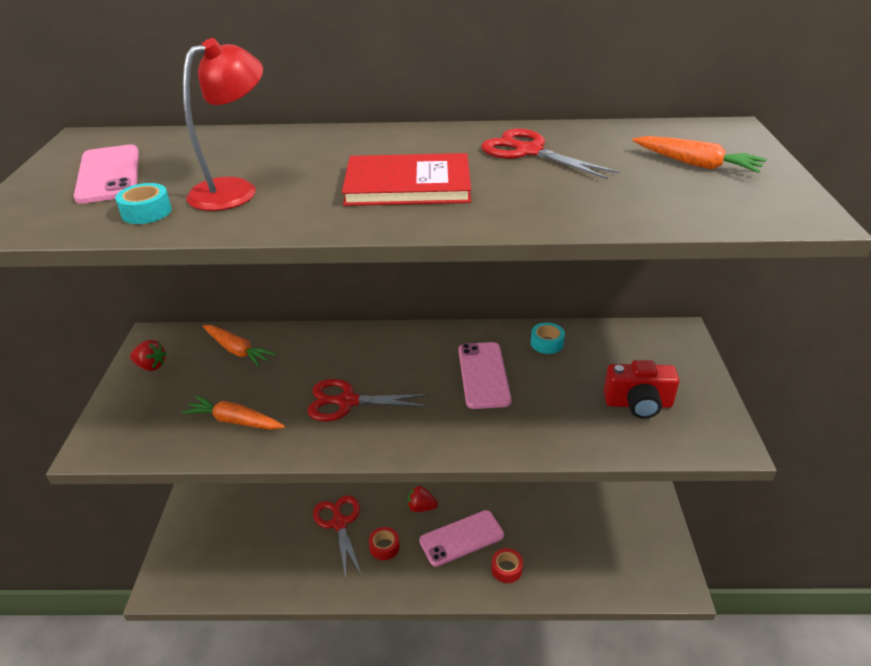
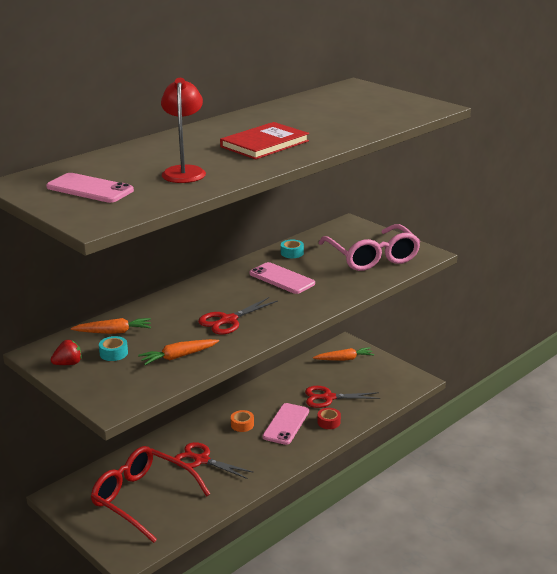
camera: 45 degrees left, 10 degrees down
(146, 212) = (163, 192): turquoise tape -> turquoise tape (113, 353)
(246, 530) = (143, 499): none -> red glasses
(384, 547) = (246, 453): red tape -> none
(421, 507) = (242, 425): red strawberry -> orange tape
(529, 151) = (288, 116): red scissors -> red scissors (328, 397)
(638, 404) = (372, 257): red camera -> pink glasses
(696, 164) = (368, 101): orange carrot -> orange carrot (344, 359)

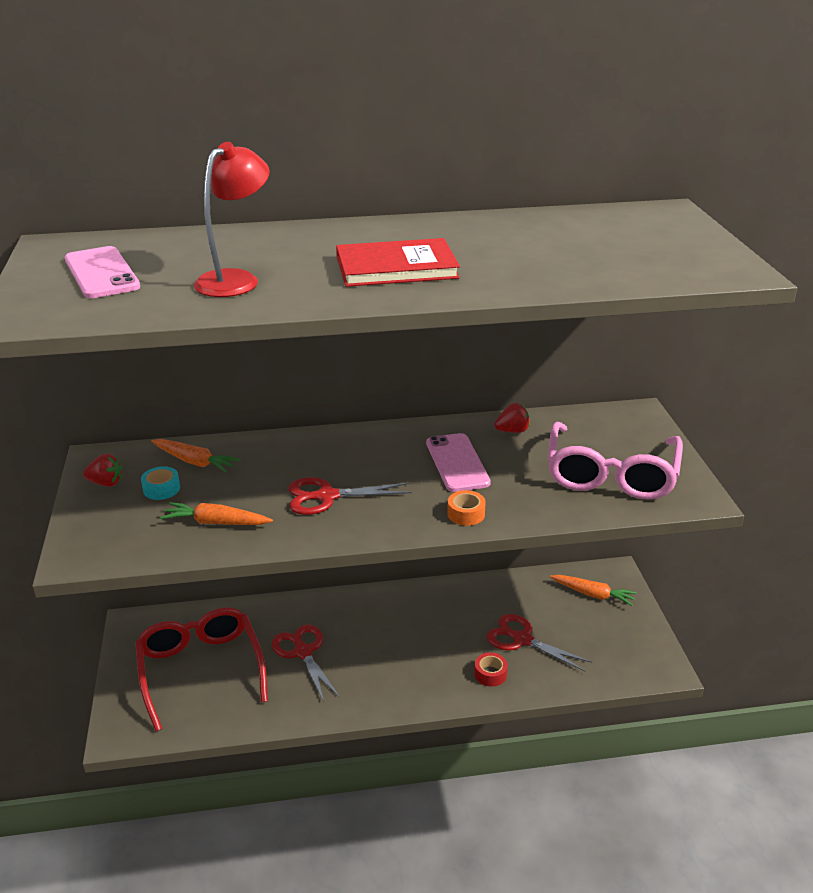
camera: 35 degrees right, 5 degrees up
(242, 425) = (388, 628): orange tape -> orange tape (466, 514)
(286, 424) = (438, 651): pink phone -> none
(292, 253) = (512, 431): turquoise tape -> red strawberry

